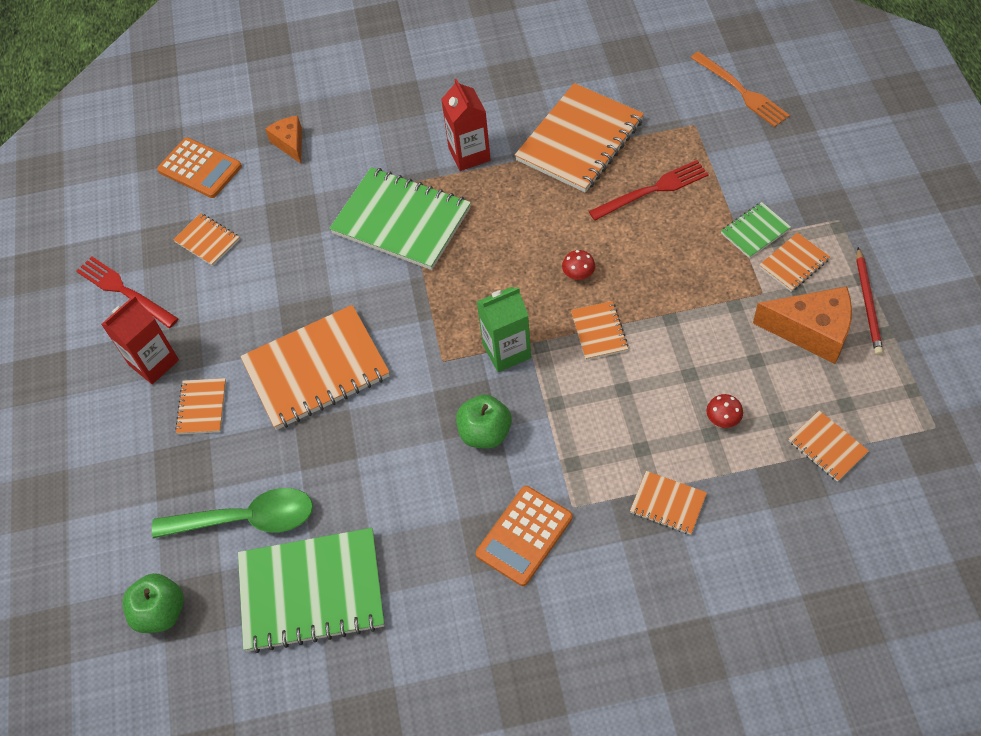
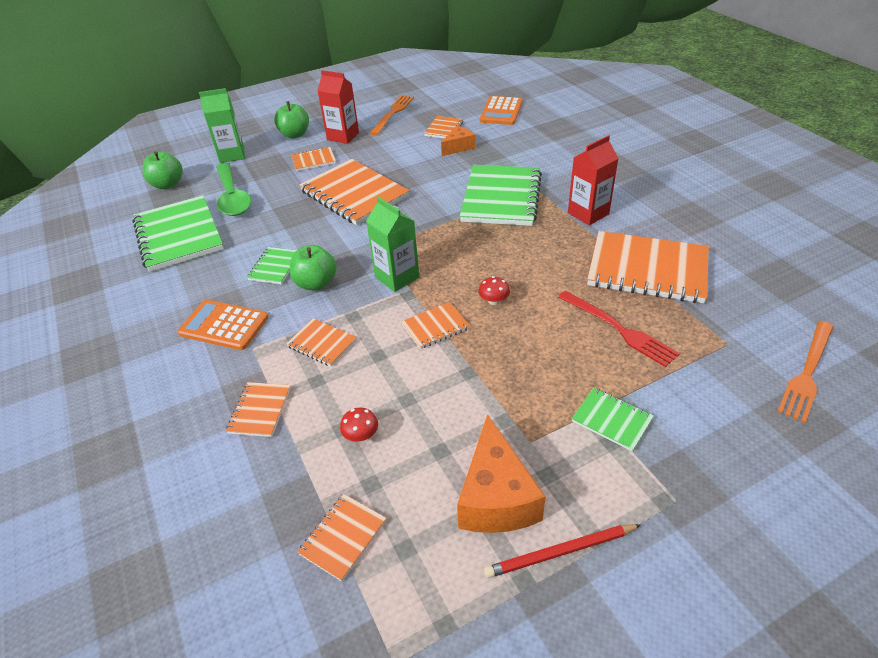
camera: 70 degrees right, 15 degrees down
(109, 425) = (295, 134): none -> green apple
(121, 517) = (232, 155): none -> green carton
(125, 291) = (392, 114): red fork -> orange fork
(290, 143) = (544, 136): orange cheese -> orange cheese (458, 147)
(435, 474) = (275, 267): none -> green notebook
(794, 263) = (585, 464): orange notebook -> orange notebook (322, 344)

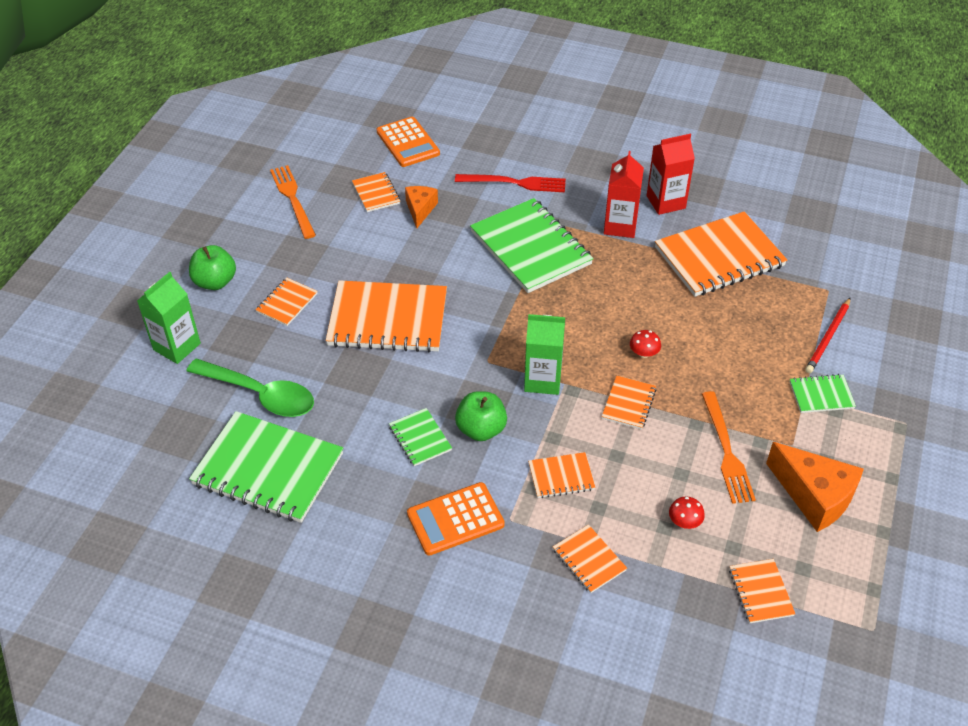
camera: 45 degrees left, 5 degrees up
(168, 184) = (155, 424): green apple -> none
(343, 136) = (276, 256): red carton -> red carton (666, 202)
(560, 552) = (883, 501): red pencil -> red pencil (828, 337)
(618, 329) = (753, 322): red fork -> red fork (514, 183)
(807, 372) = (889, 283): orange fork -> orange fork (726, 451)

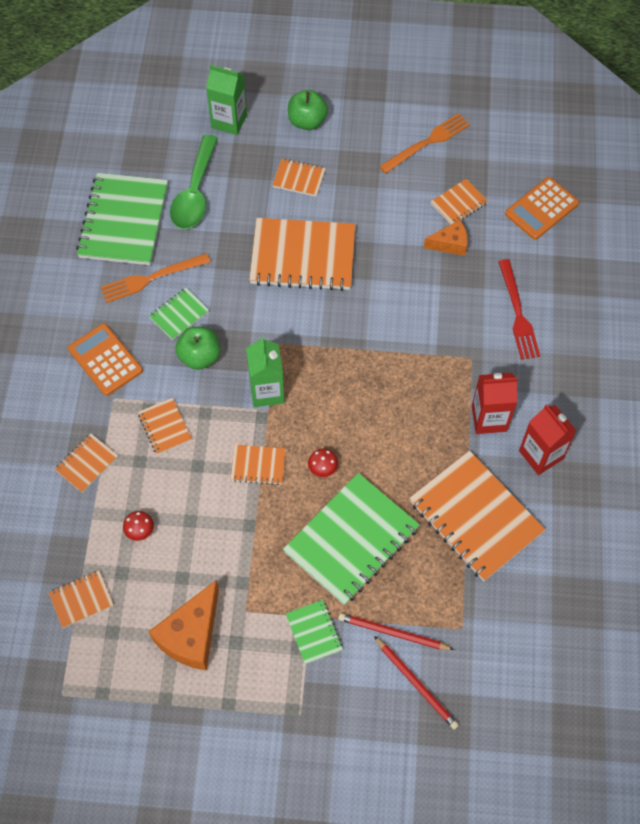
camera: 75 degrees right, 15 degrees up
(388, 319) = (303, 256): orange notebook -> orange notebook turned 75 degrees counterclockwise
(531, 248) = (430, 347): green notebook -> green notebook (351, 540)
(726, 451) = (224, 554): orange fork -> orange fork (152, 278)
(879, 332) = (416, 684): none -> red pencil

